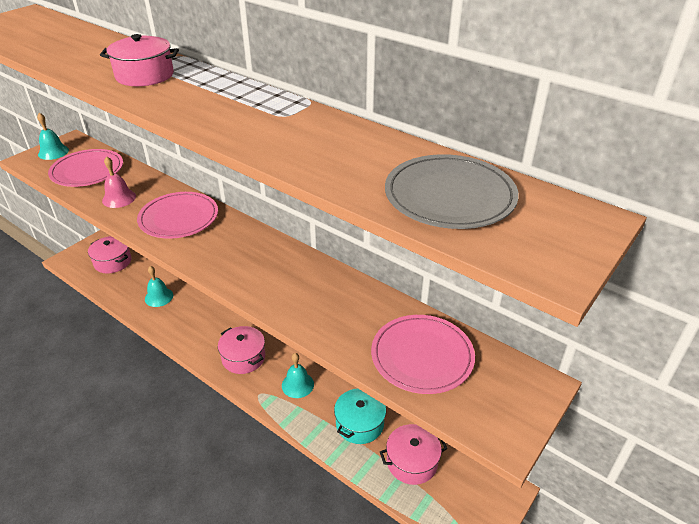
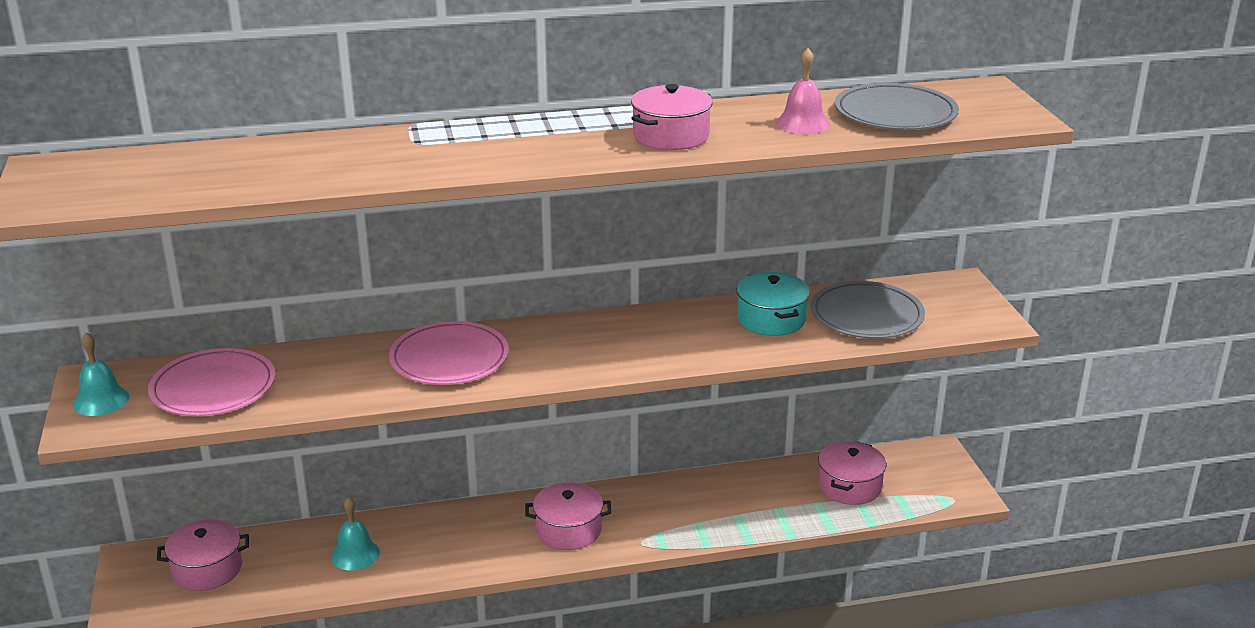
camera: 50 degrees left, 10 degrees down
(119, 198) = (331, 384): pink bell -> pink bell (802, 123)
(145, 75) = (439, 151): pink pot -> pink pot (671, 136)
(297, 385) = (662, 510): turquoise bell -> none
(359, 424) = (767, 494): turquoise pot -> turquoise pot (771, 319)
(422, 356) = (866, 315): pink plate -> grey plate

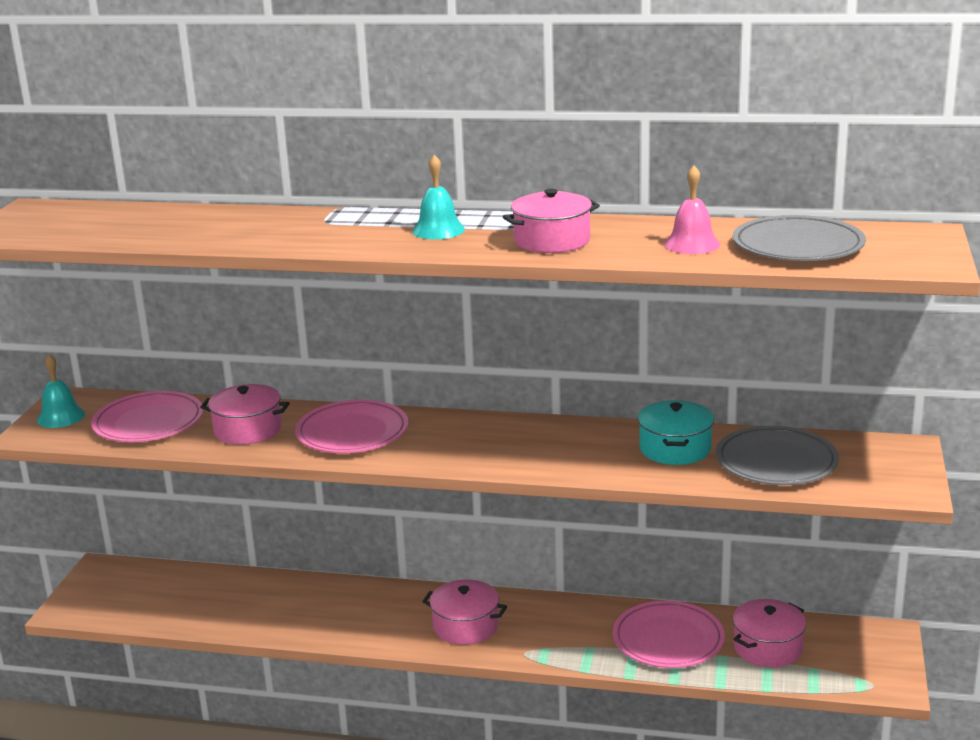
camera: 25 degrees right, 5 degrees down
(207, 569) = (149, 590): pink pot -> pink pot (248, 430)
(355, 554) = (271, 605): turquoise bell -> turquoise bell (438, 230)
(761, 499) = (668, 639): none -> pink plate

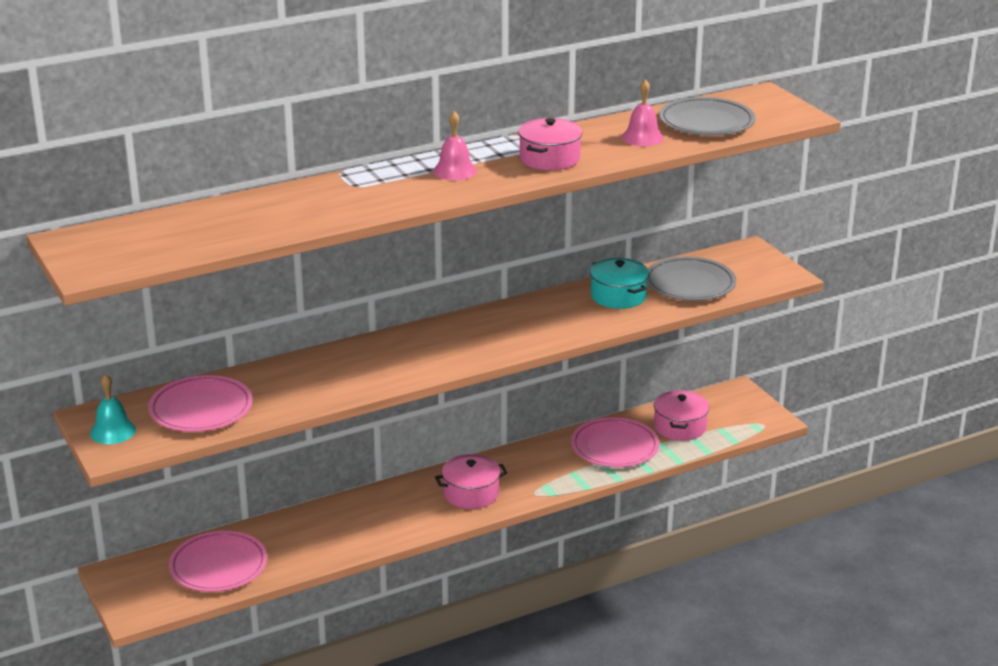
camera: 40 degrees left, 5 degrees up
(248, 430) = (295, 386): pink pot -> none
(352, 432) = (380, 360): pink plate -> pink plate (218, 566)
(438, 230) = (454, 171): turquoise bell -> pink bell

